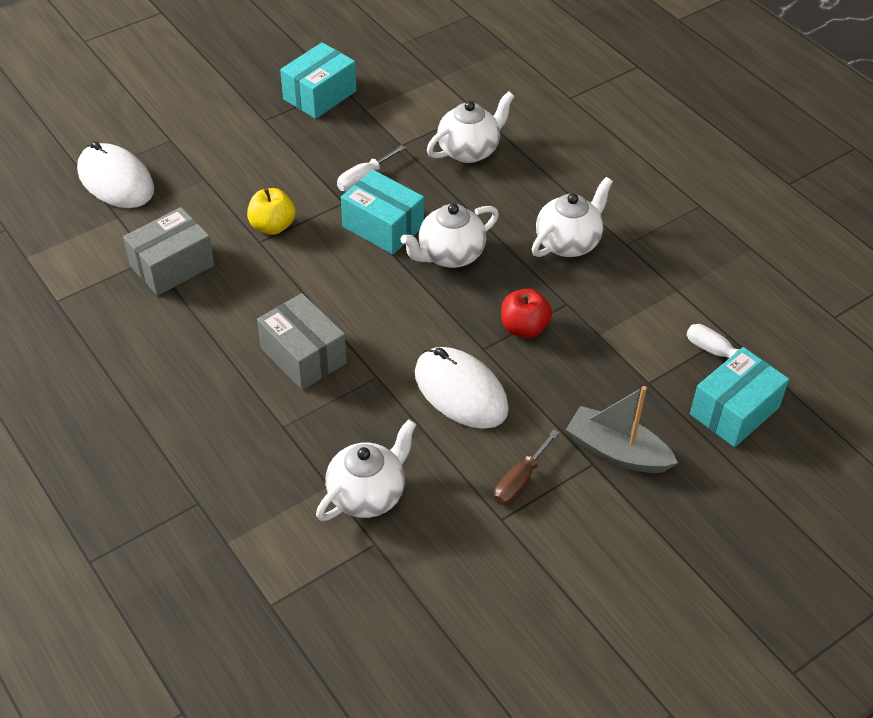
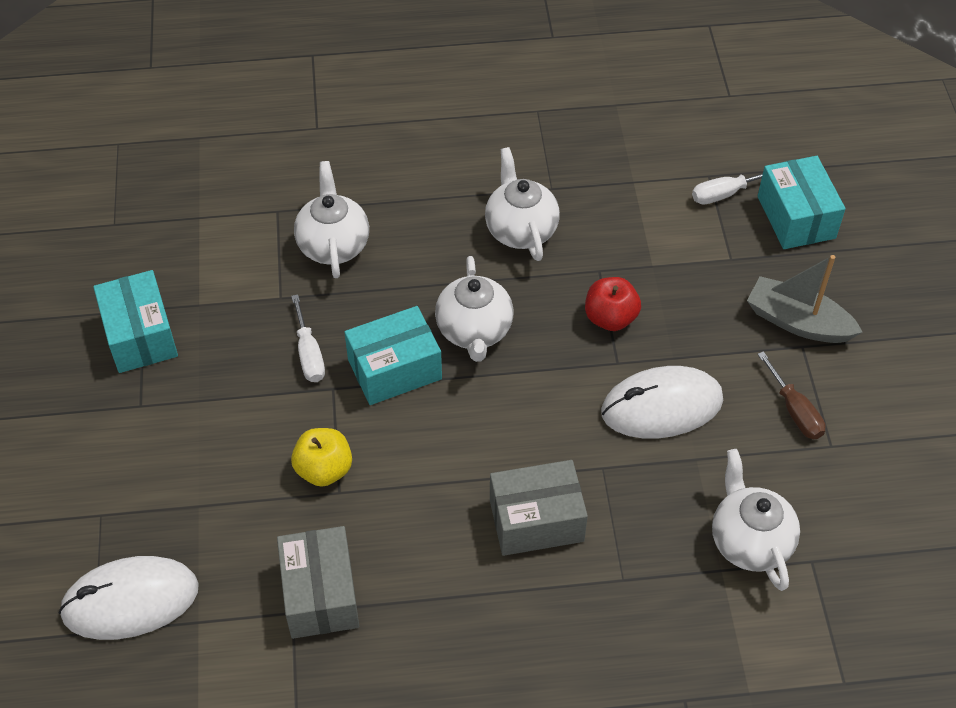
camera: 60 degrees left, 5 degrees up
(617, 451) = (798, 322): grey boat -> grey boat turned 60 degrees clockwise

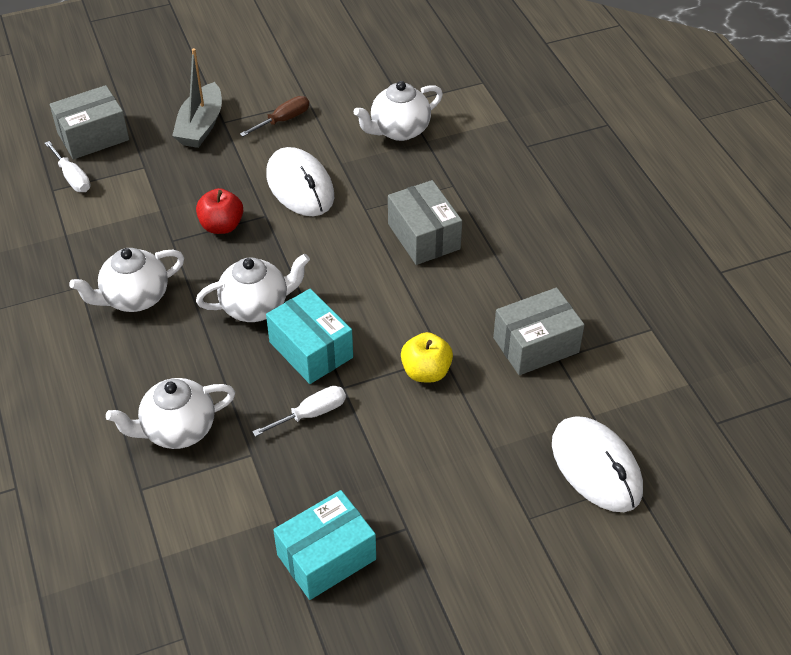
camera: 105 degrees left, 5 degrees down
(796, 217) = (93, 136): turquoise box -> grey box

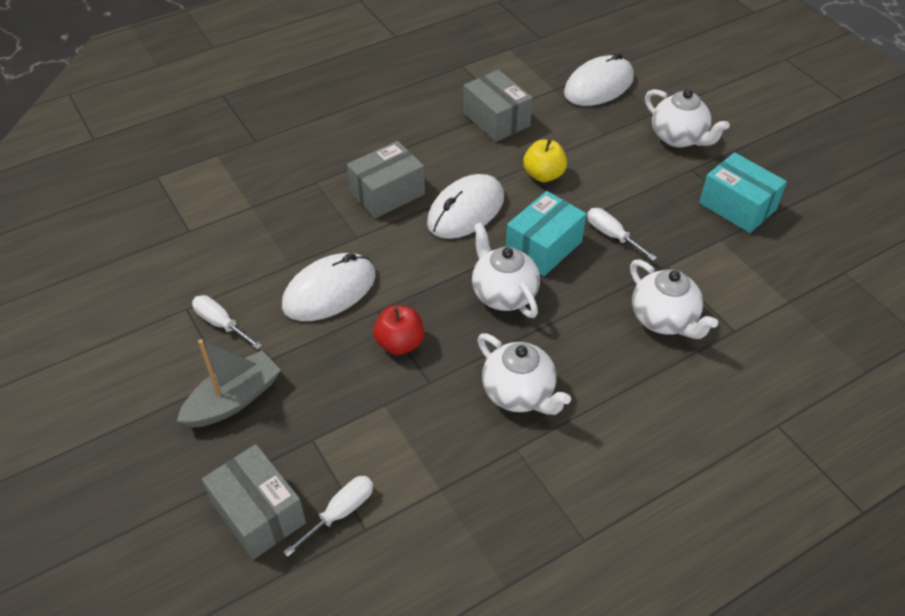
camera: 100 degrees left, 0 degrees up
(201, 126) = (233, 400): grey boat -> grey boat turned 45 degrees counterclockwise
(283, 120) = (221, 324): brown screwdriver -> white screwdriver
(383, 294) = (466, 210): none -> white mouse
(399, 130) = (236, 228): white teapot -> white teapot (678, 138)

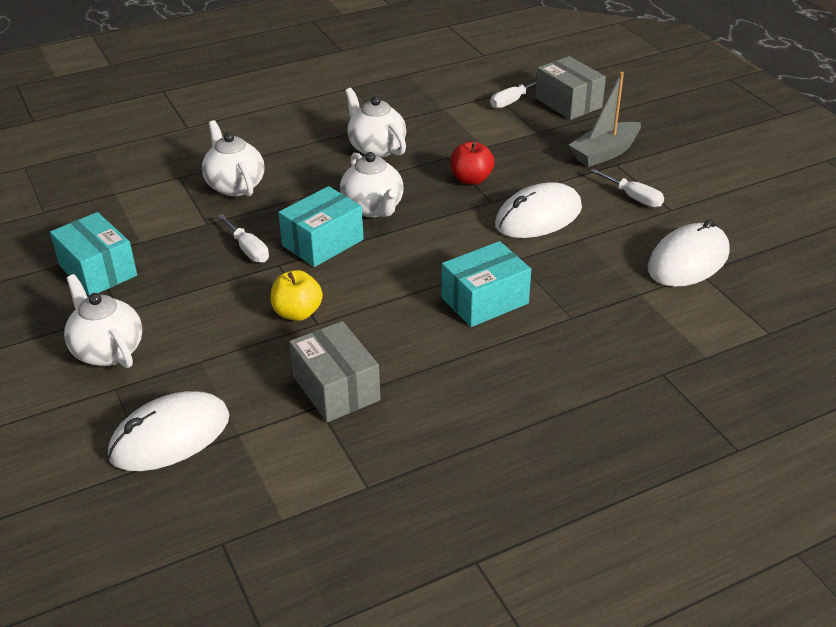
camera: 175 degrees left, 10 degrees down
(387, 193) = (485, 301): grey box -> turquoise box
(466, 210) = (397, 279): white mouse -> white mouse (688, 260)

